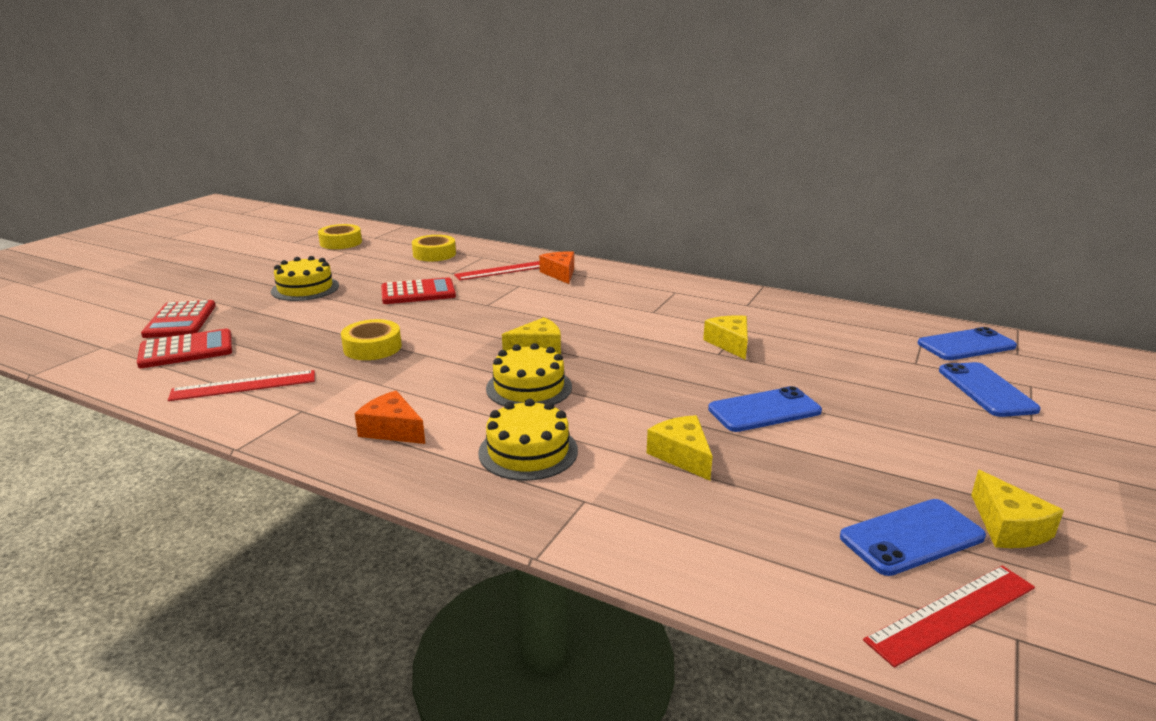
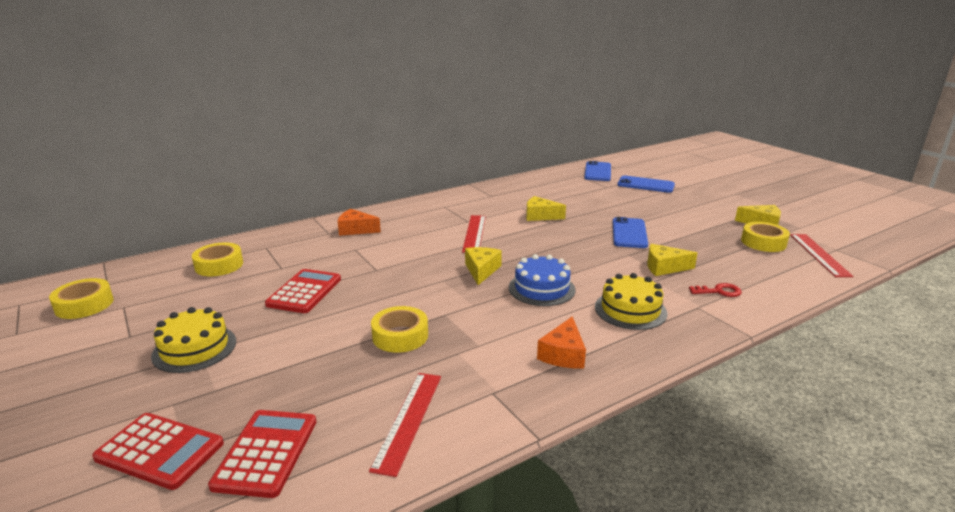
camera: 60 degrees left, 0 degrees up
(392, 430) = (563, 354): orange cheese -> orange cheese turned 45 degrees counterclockwise
(503, 270) = (313, 247): red ruler -> red ruler (474, 233)
(529, 387) = (541, 288): yellow cake -> blue cake
(653, 512) = (719, 291): none -> red key
(912, 537) = (763, 242): blue phone -> yellow tape

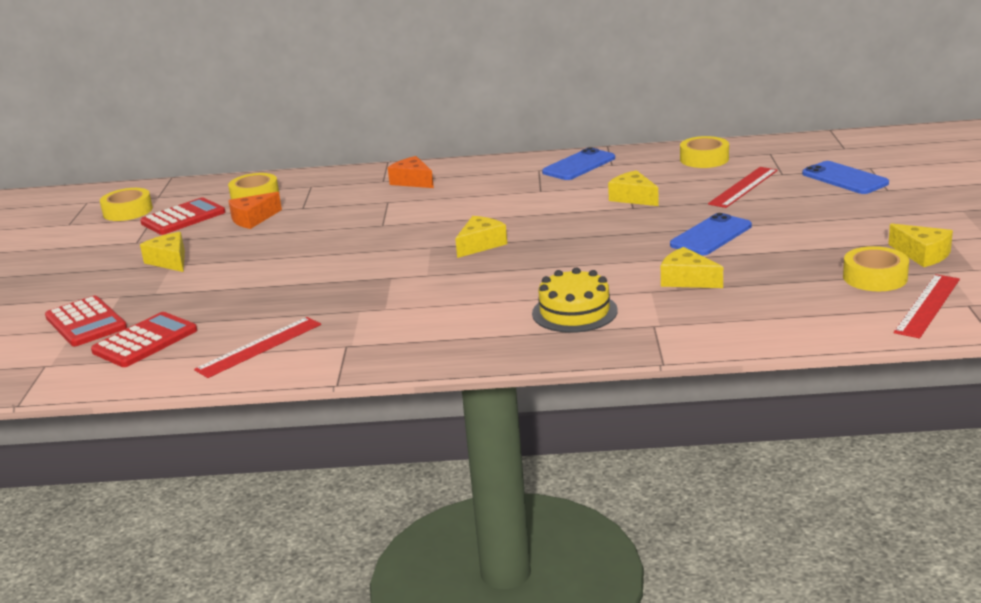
camera: 35 degrees right, 0 degrees up
(194, 348) = (170, 261): yellow cake -> yellow cheese
(304, 292) = (297, 233): red calculator -> red calculator (183, 218)
(400, 336) = (330, 286): yellow tape -> yellow tape (704, 159)
(474, 233) = (528, 205): red ruler -> red ruler (743, 187)
(541, 288) = (515, 273): blue cake -> none
(563, 354) = (447, 333): orange cheese -> orange cheese (253, 219)
(597, 172) = (805, 151): blue phone -> blue phone (579, 165)
(719, 291) = (708, 316): red key -> none

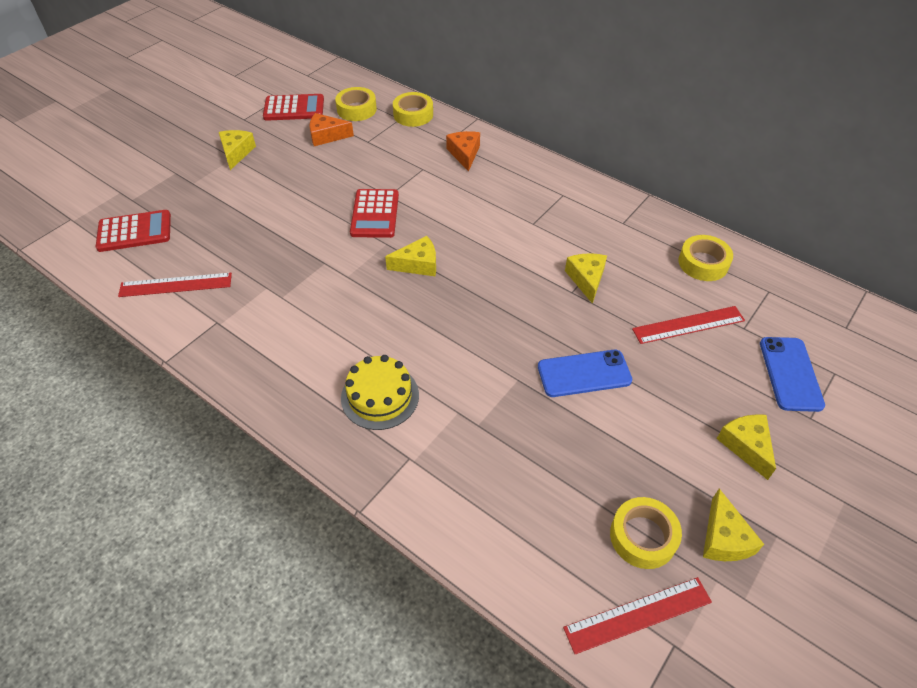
camera: 35 degrees right, 25 degrees up
(86, 322) = (131, 189): red calculator -> red calculator (375, 214)
(128, 211) = (275, 81): yellow tape -> yellow tape (413, 114)
(579, 165) = (597, 208): blue phone -> none
(687, 280) = (498, 419): yellow cheese -> yellow cheese (746, 446)

